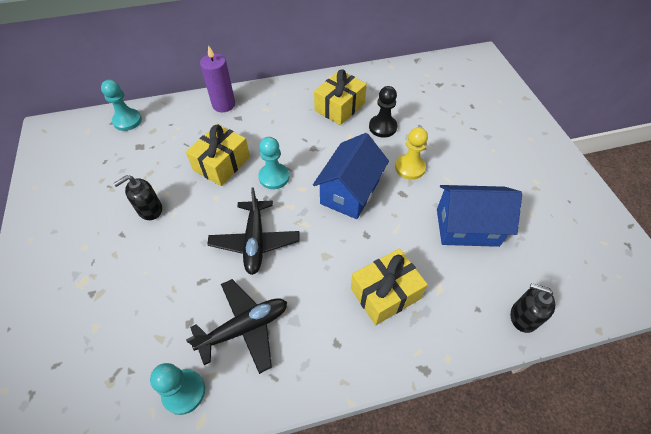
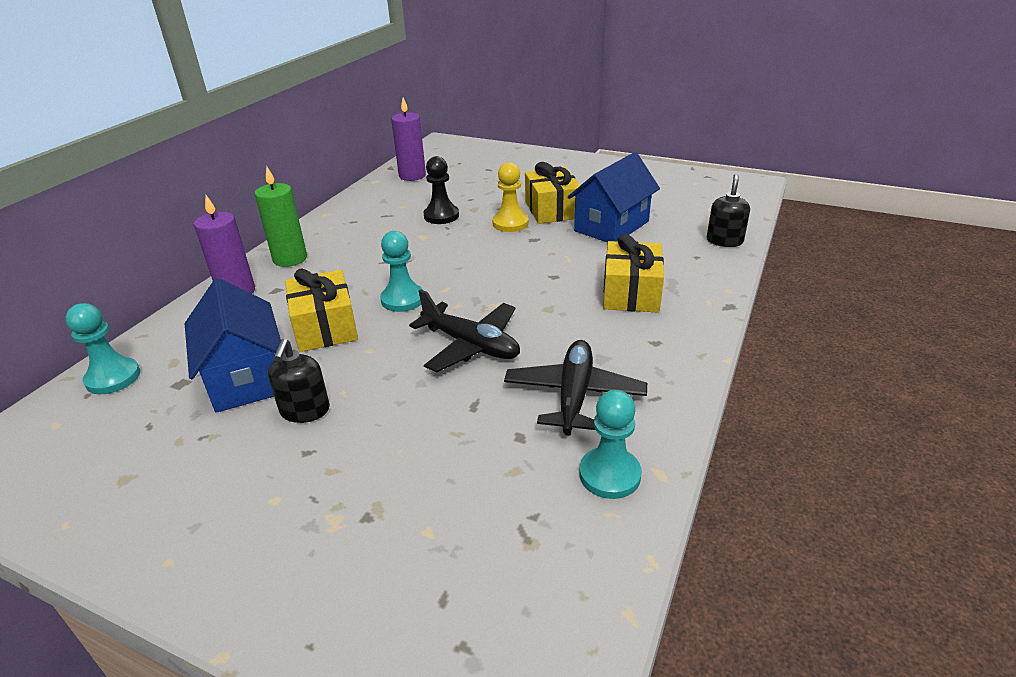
camera: 50 degrees left, 20 degrees down
(271, 99) = (290, 259): none -> green candle
(339, 107) = (376, 226): yellow gift -> yellow gift (552, 210)
(350, 192) = (491, 264): blue house -> blue house (246, 377)
(418, 77) = (412, 176): none -> purple candle
(523, 317) = (724, 241): black soap dispenser -> black soap dispenser turned 135 degrees clockwise

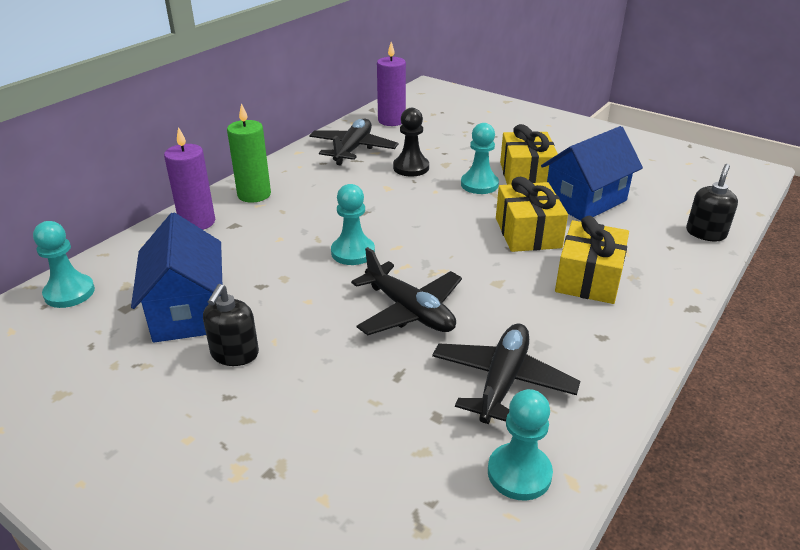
camera: 10 degrees right, 0 degrees up
(325, 327) = (272, 270): yellow gift -> yellow gift (528, 232)
(380, 206) = (353, 149): none -> black plane
(510, 223) = (479, 184): yellow pawn -> turquoise pawn

